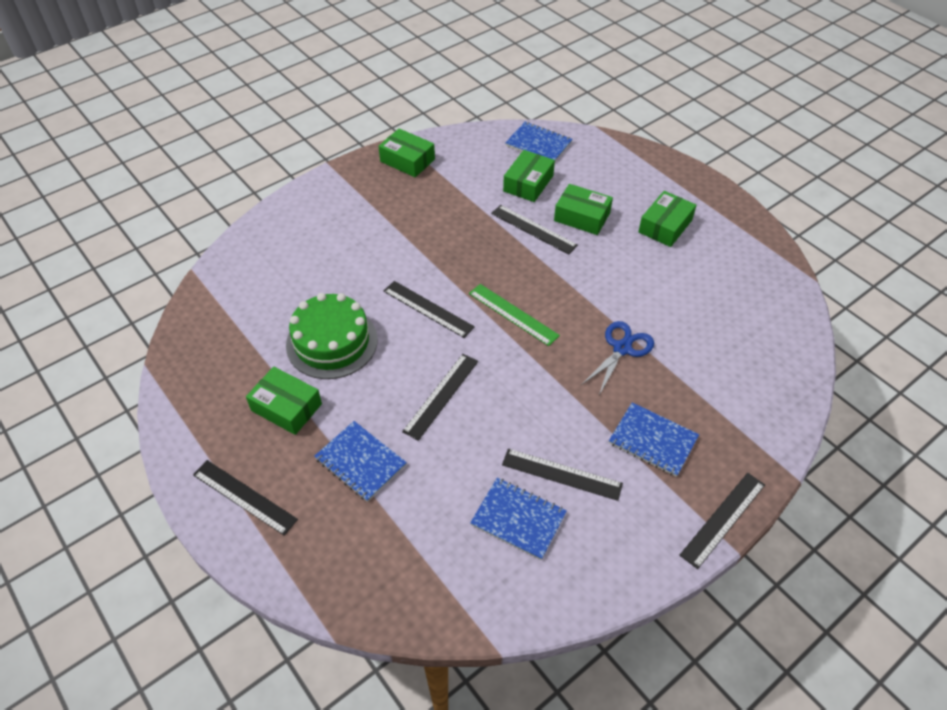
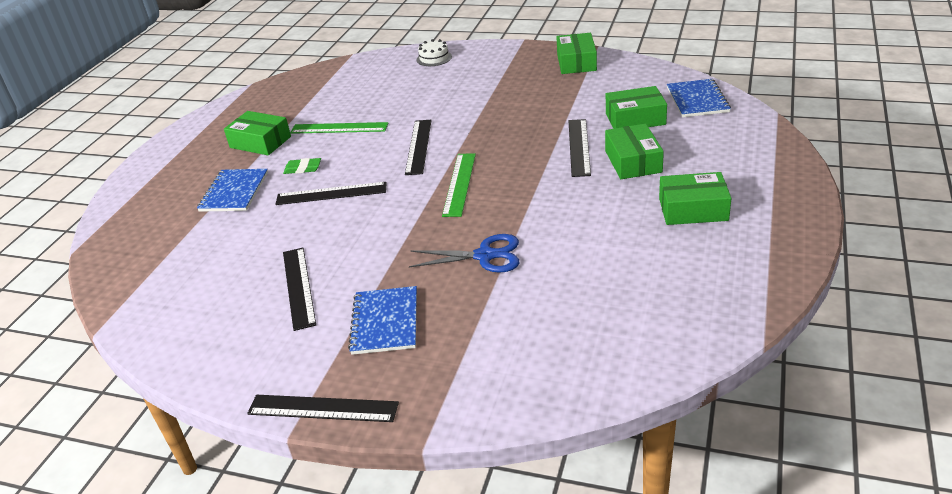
camera: 60 degrees right, 15 degrees down
(244, 497) = (169, 166): black ruler -> none
(283, 225) = (434, 58): none -> white cake
(286, 407) = (260, 142): green box -> green box turned 60 degrees counterclockwise
(332, 342) = (339, 128): green cake -> green ruler
(375, 397) = (303, 168): none -> green eraser
(518, 519) = (232, 286): blue notebook -> none

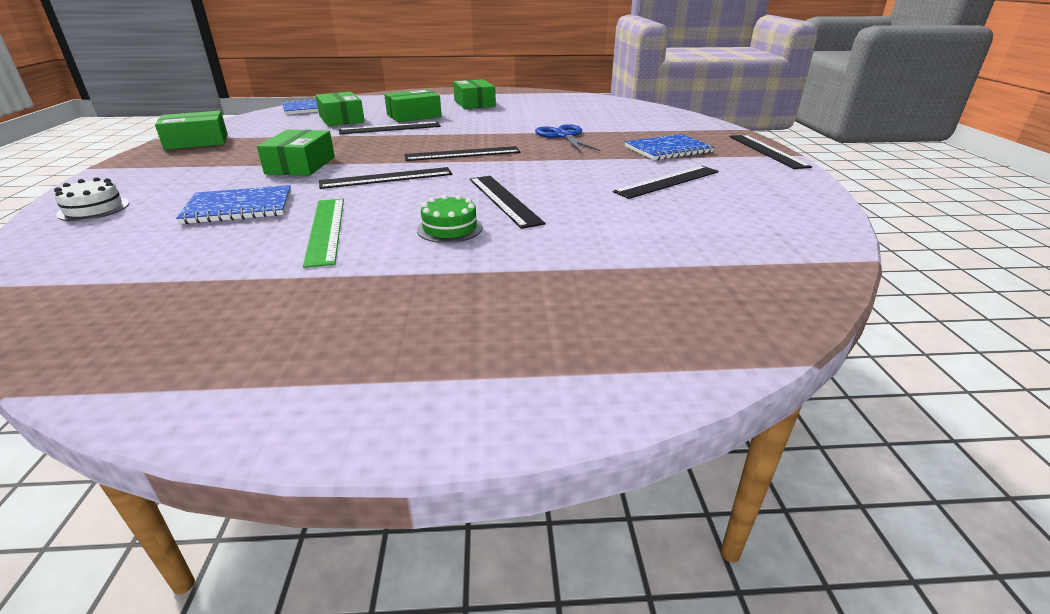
camera: 115 degrees left, 5 degrees down
(234, 192) = (530, 262): blue notebook -> blue notebook (239, 207)
(260, 142) = (365, 284): green box -> green box (300, 165)
(303, 168) = (449, 228): green eraser -> green cake
(459, 184) = (462, 154): green ruler -> black ruler

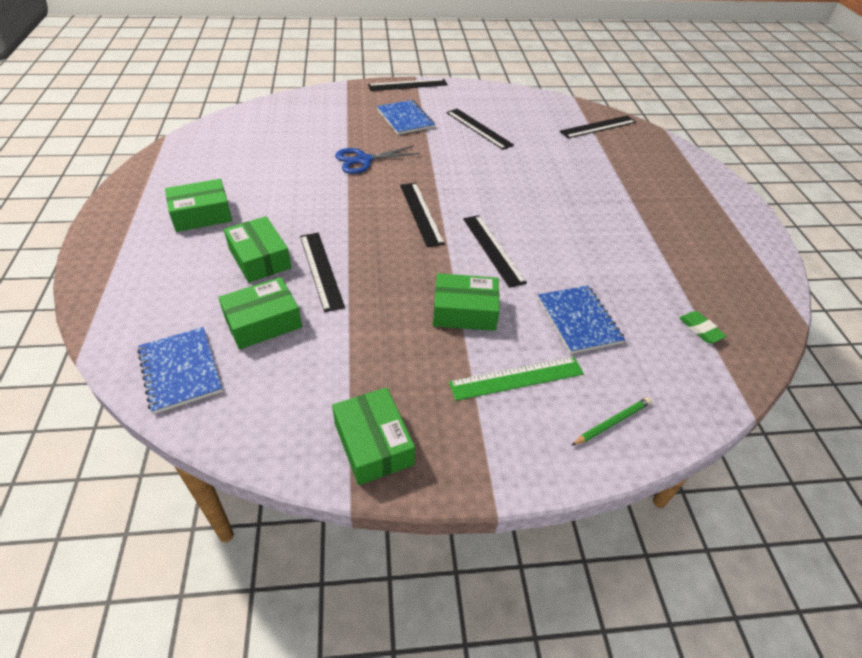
camera: 95 degrees left, 15 degrees up
(93, 209) = (612, 423): white cake -> green pencil
(137, 277) = (700, 329): none -> green eraser
(326, 229) = (602, 263): green ruler -> green ruler (517, 378)
(449, 228) = (582, 211): green cake -> none
(504, 200) = (528, 191): black ruler -> black ruler (598, 127)

